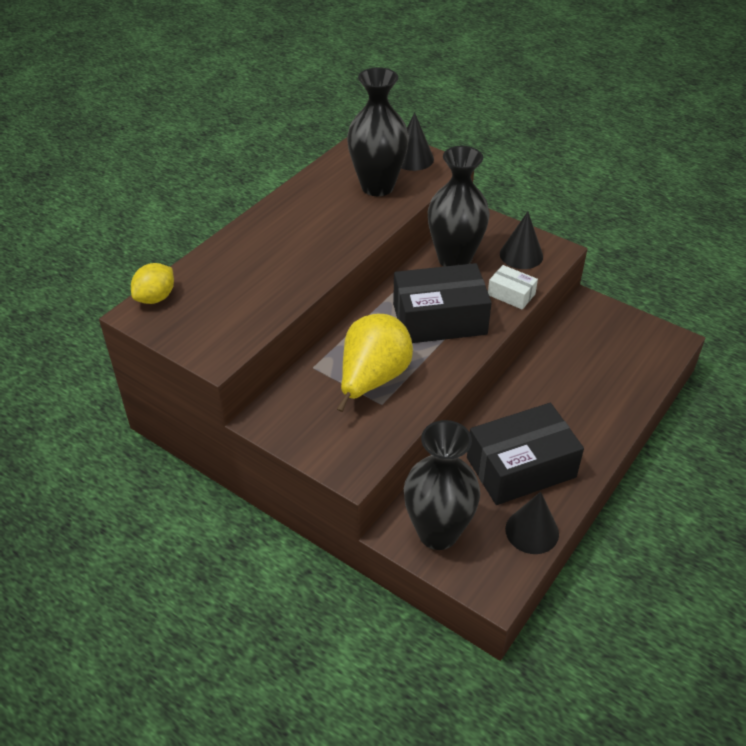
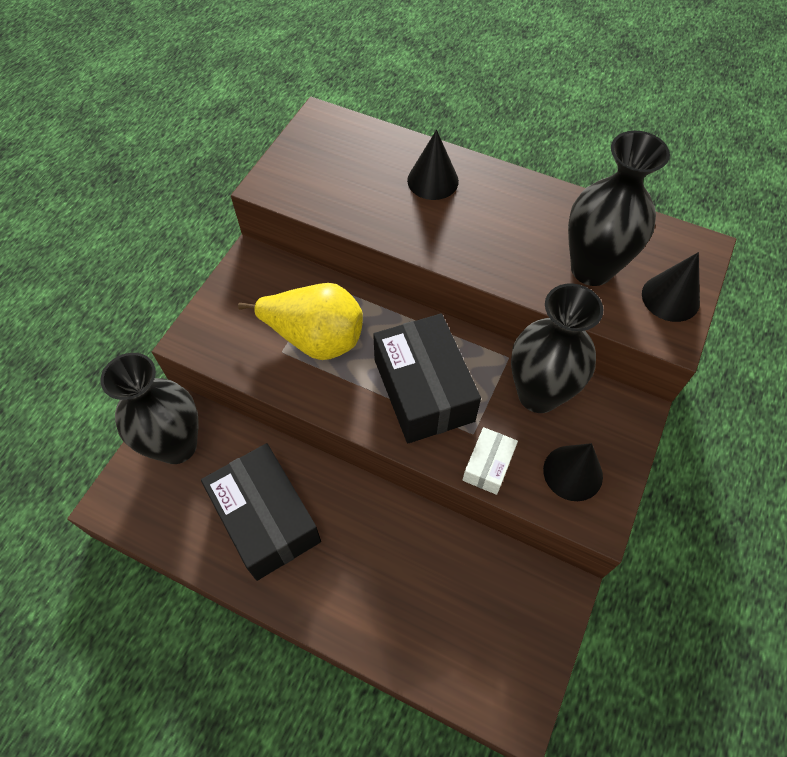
camera: 80 degrees right, 15 degrees up
(155, 298) = (344, 125): yellow lemon -> none
(532, 531) = (181, 535): black cone -> black cone (433, 180)

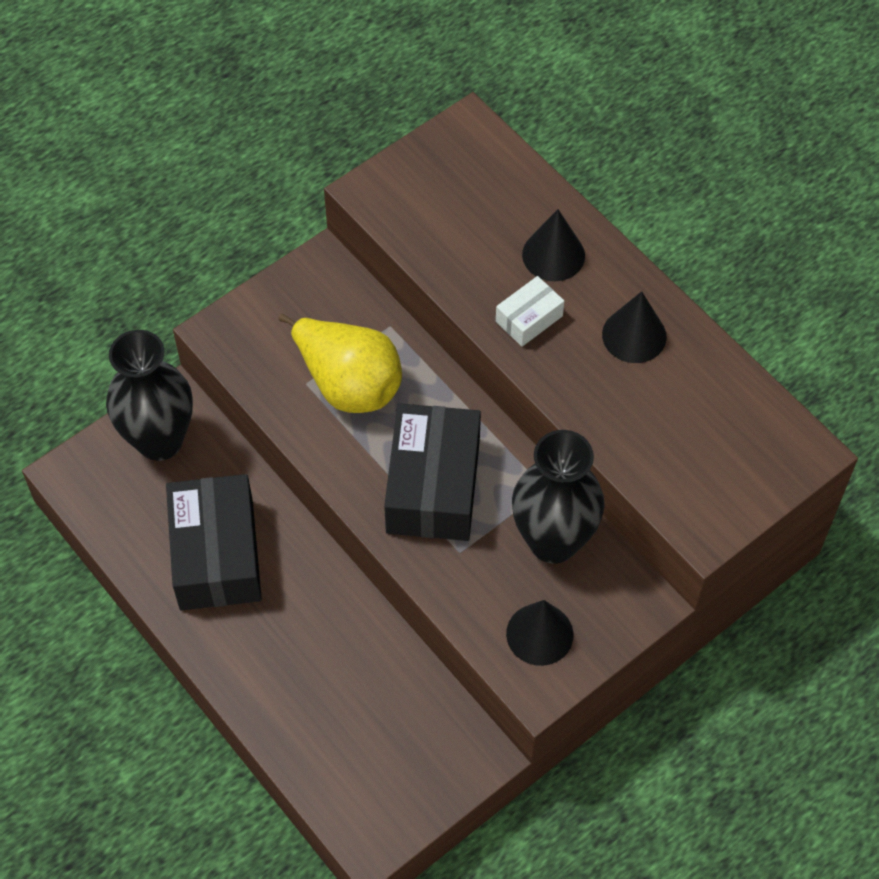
camera: 25 degrees right, 0 degrees up
(488, 465) = (456, 590): white box -> white box (529, 318)
(591, 269) = (666, 427): black vase -> none
(670, 298) = (731, 493): black cone -> black cone (634, 335)

